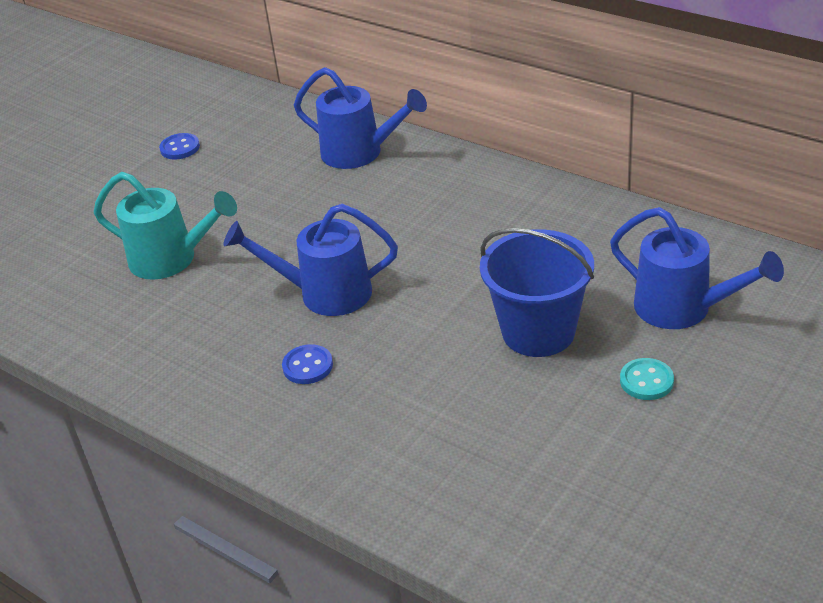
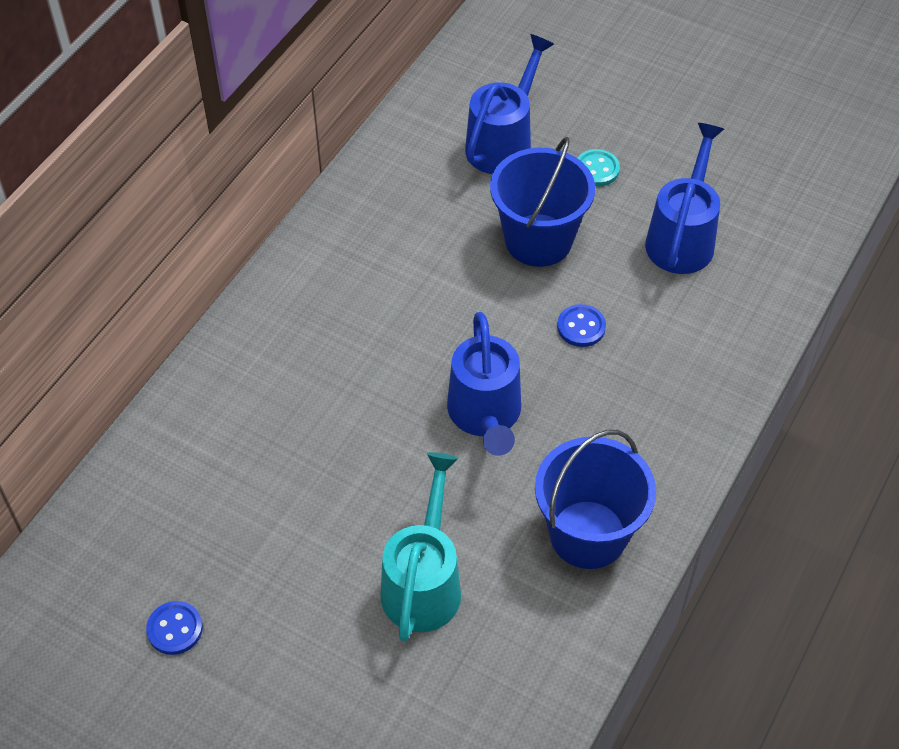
camera: 100 degrees left, 15 degrees up
(181, 354) = (588, 534): none -> blue bucket
(307, 366) = (597, 416): blue button -> blue button (581, 327)
(361, 153) = (219, 413): blue watering can -> blue watering can (682, 237)

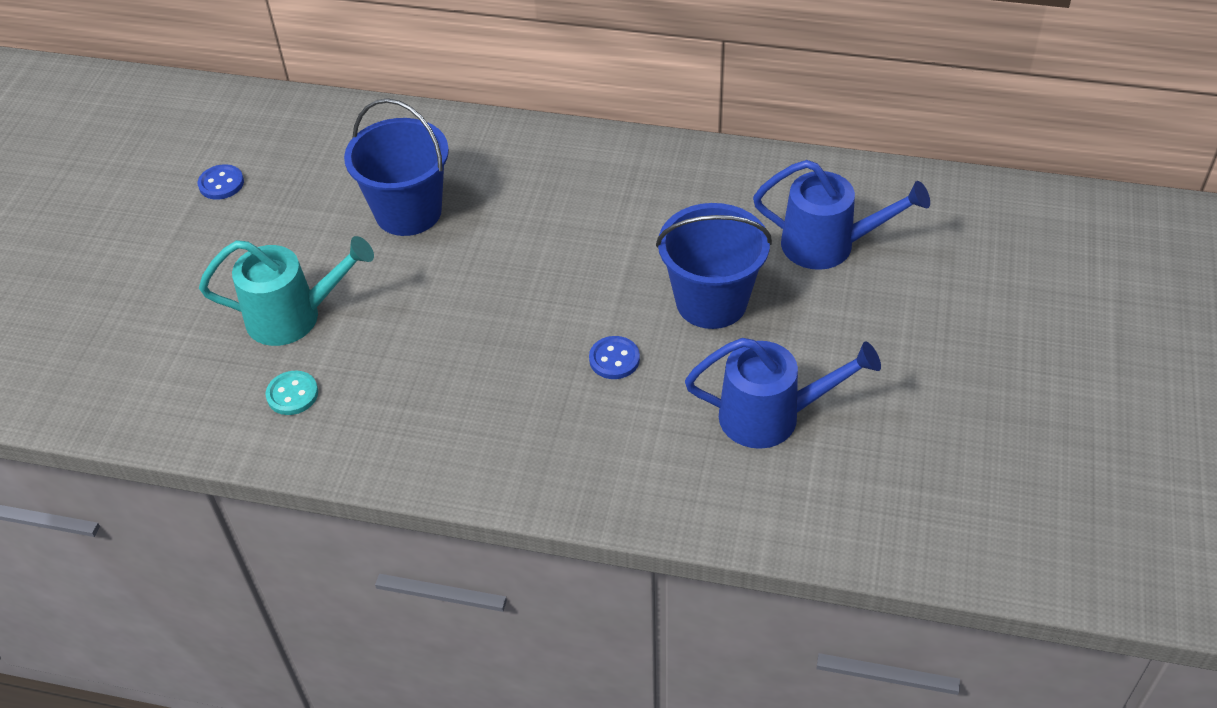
camera: 75 degrees right, 5 degrees down
(486, 416) = (481, 314): blue watering can -> none
(588, 534) = (371, 418): blue bucket -> blue bucket (408, 212)
(596, 169) = (832, 325): turquoise button -> turquoise button (292, 394)

